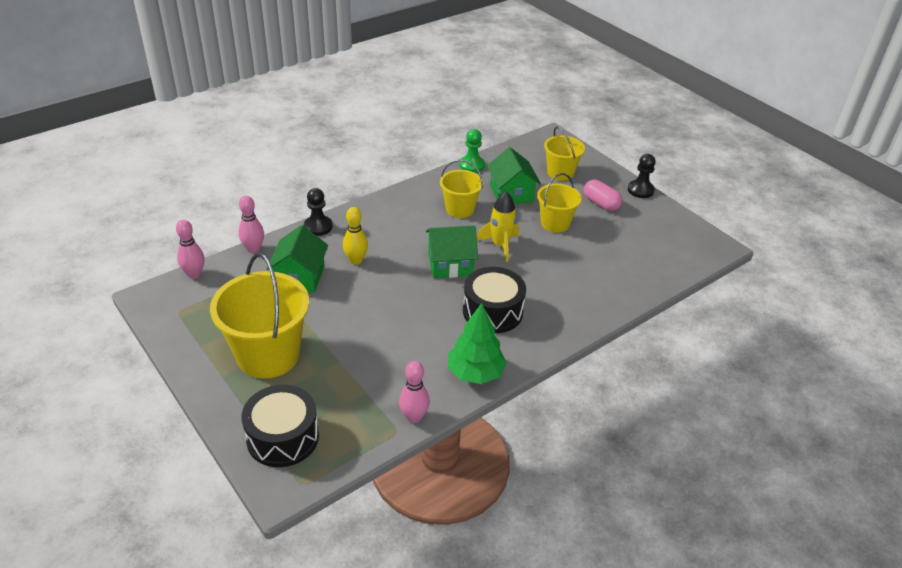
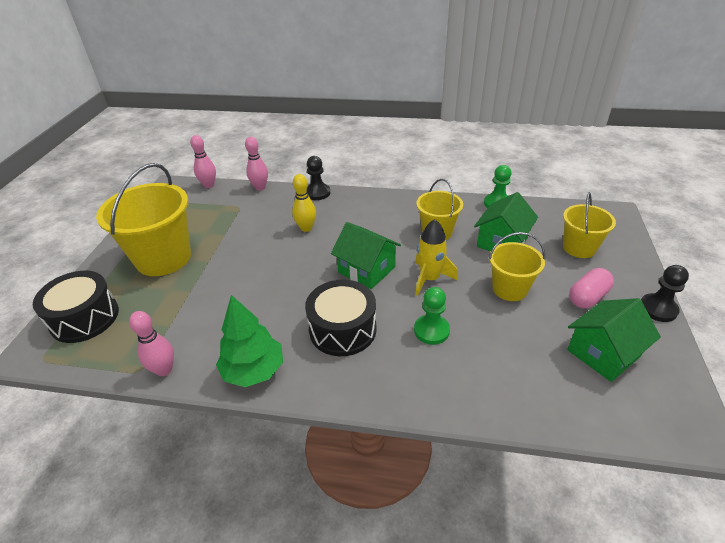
camera: 50 degrees right, 0 degrees up
(300, 277) = (257, 219): green house -> green house (603, 353)
(545, 277) = (431, 330): none -> green pawn
(601, 203) = (587, 297): pink capsule -> pink capsule turned 45 degrees clockwise

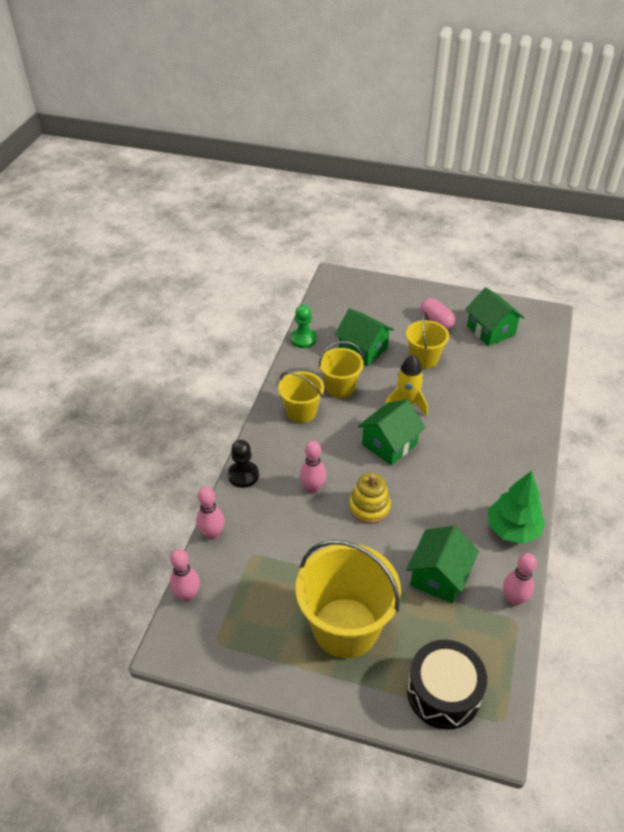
camera: 85 degrees left, 5 degrees up
(202, 312) = (439, 576): none -> green house
(285, 262) = (369, 507): none -> yellow stacking toy
(306, 228) = (312, 488): yellow bowling pin -> pink bowling pin
(343, 329) = (466, 467): black drum -> none
(431, 330) = (468, 412): green pawn -> none
(579, 248) = (378, 309): yellow bucket -> yellow bucket (301, 411)
(658, 309) = (450, 293): black pawn -> none

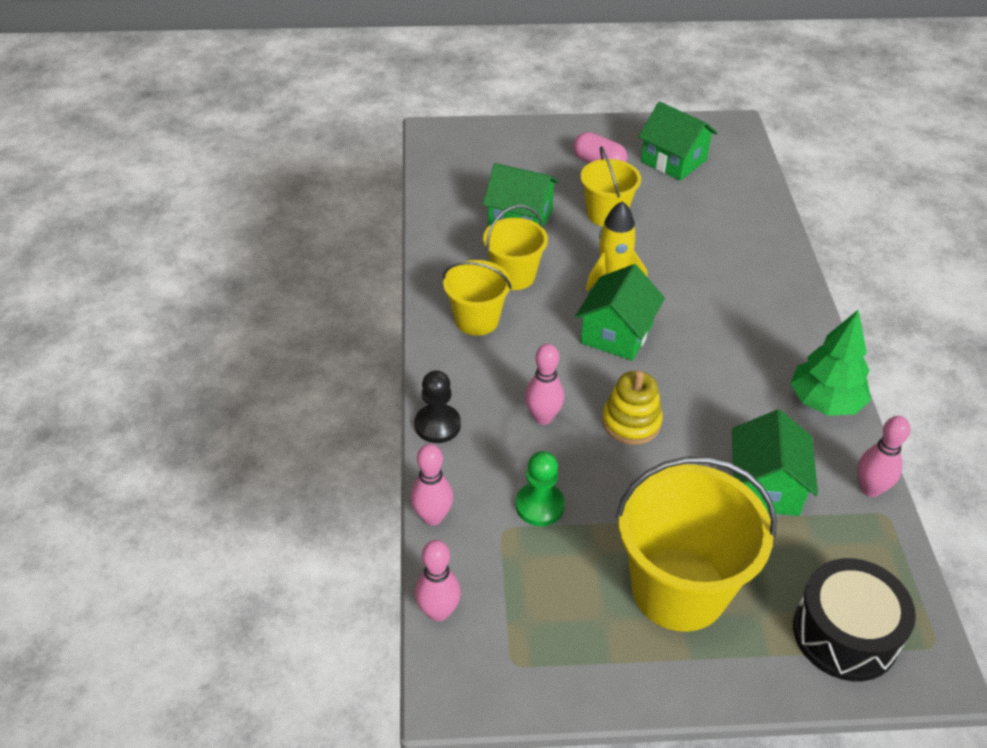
camera: 20 degrees left, 0 degrees up
(303, 339) = (431, 223): green pawn -> green pawn (540, 506)

